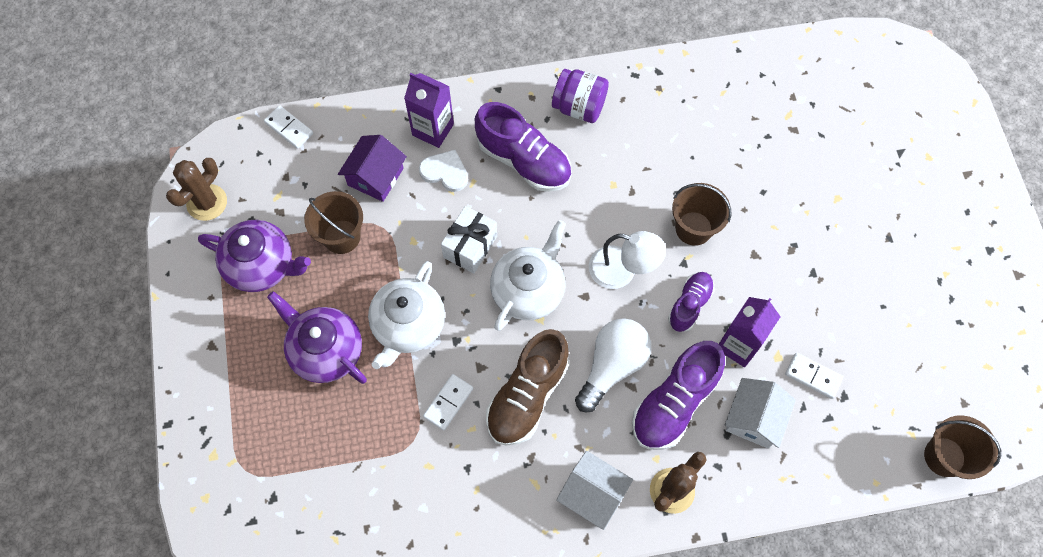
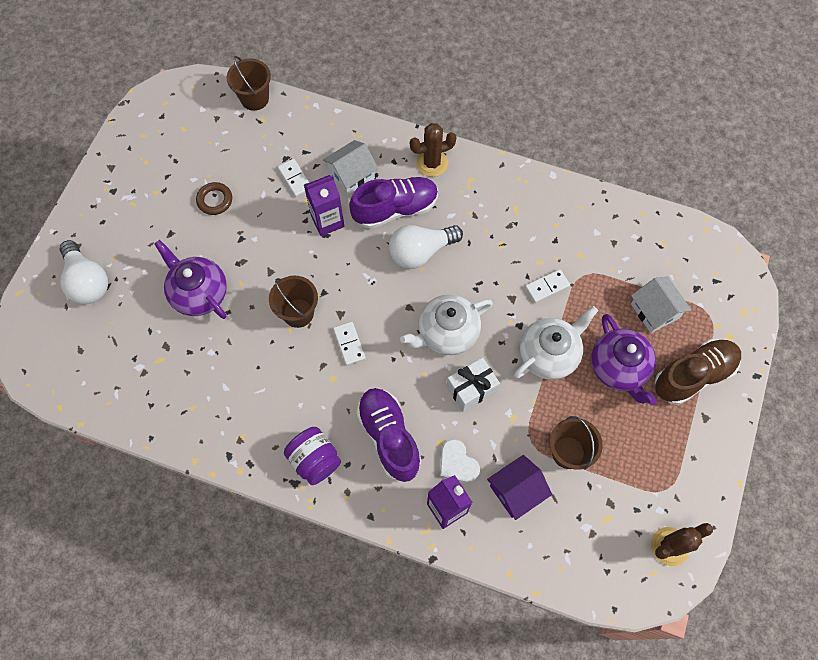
camera: 150 degrees left, 0 degrees up
(262, 265) = (642, 462): purple teapot -> purple teapot (199, 293)
(289, 128) = (570, 582): white domino -> white domino (349, 344)
(527, 396) = (490, 263): brown shoe -> brown shoe (693, 375)
(593, 494) = (482, 186): white house -> white house (655, 311)
(622, 271) = (371, 310): white lamp -> none
(689, 305) = (340, 263): purple shoe -> none
(876, 300) = (215, 200): none -> brown ring
(922, 146) = (87, 281): none -> white light bulb

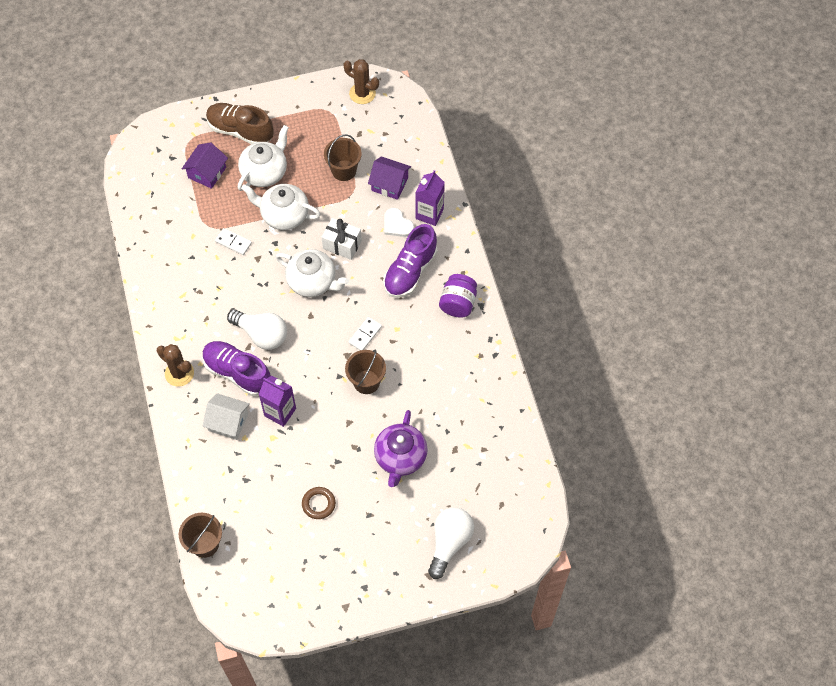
camera: 125 degrees left, 5 degrees down
(295, 179) = (259, 460): white domino -> none
(457, 463) = (397, 224): white heart -> white heart turned 120 degrees clockwise
(619, 368) = (265, 172): purple teapot -> white teapot
(655, 311) = (207, 172): white house -> purple house

